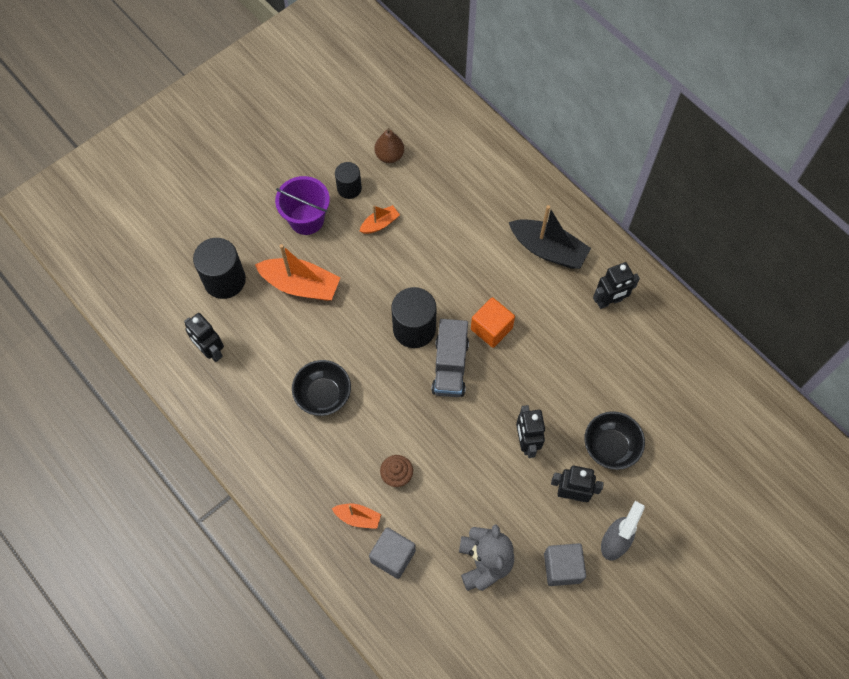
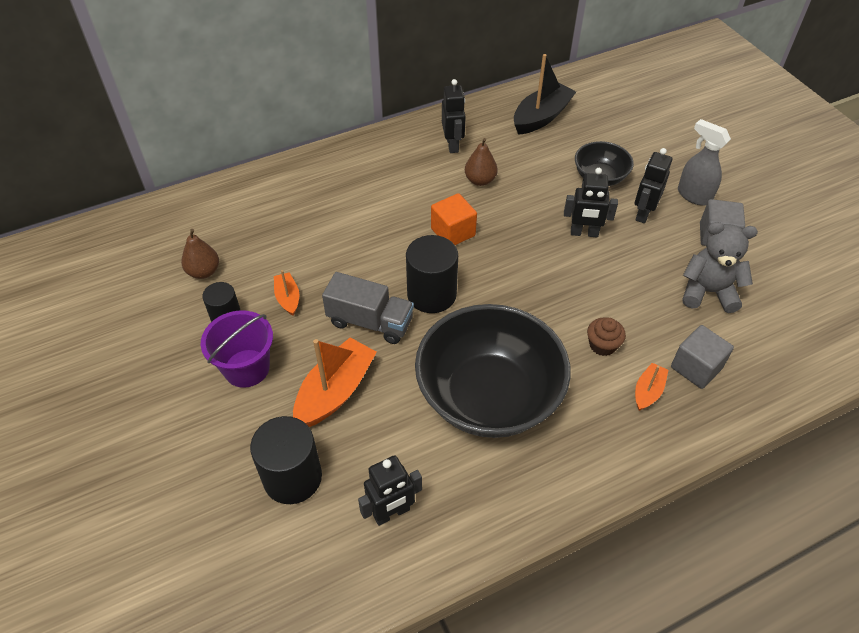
camera: 75 degrees left, 15 degrees down
(323, 395) = (489, 396): black bowl -> black bowl, size x2.04
(450, 366) = (486, 274): grey truck -> grey truck (370, 322)
(548, 250) = (381, 172): black boat -> black boat (541, 117)
(567, 337) = (480, 180): none -> brown pear

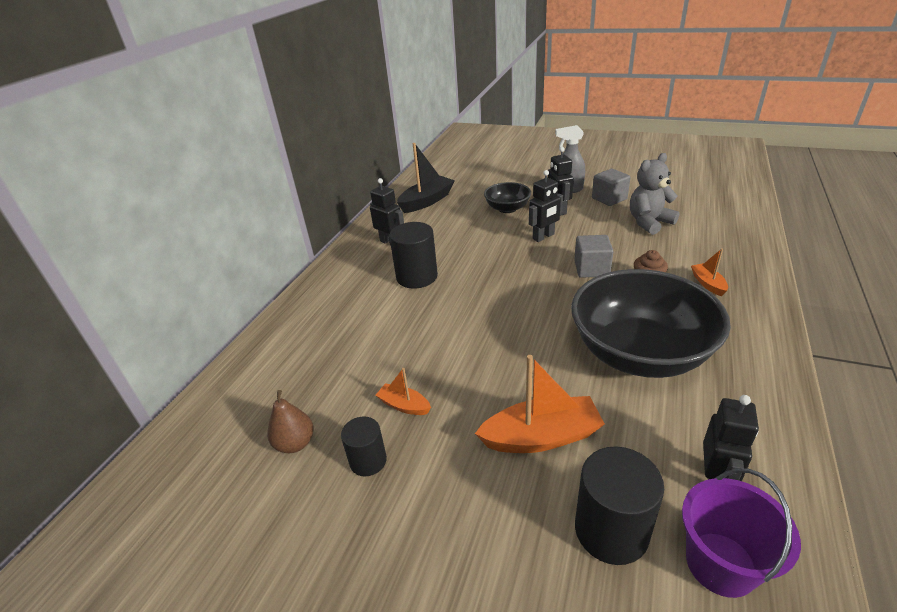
camera: 40 degrees left, 15 degrees down
(247, 368) = (444, 483): purple bucket -> purple bucket (720, 564)
(335, 391) = (541, 437): orange boat -> orange boat turned 90 degrees clockwise
(370, 322) = (493, 372): grey truck -> none
(431, 294) = (508, 326): black cylinder -> black cylinder (417, 277)
(453, 232) = (465, 284): orange cube -> none
(480, 180) = (438, 249): brown pear -> none
(541, 117) = (427, 201): black boat -> black boat turned 45 degrees clockwise
(696, 367) = (706, 257): grey cube -> grey cube (591, 269)

